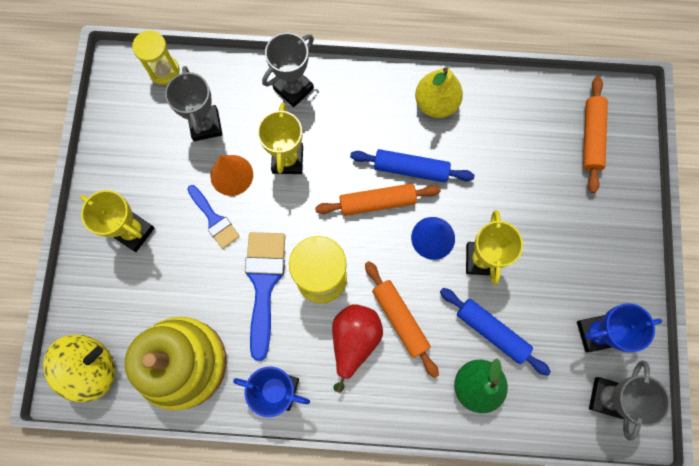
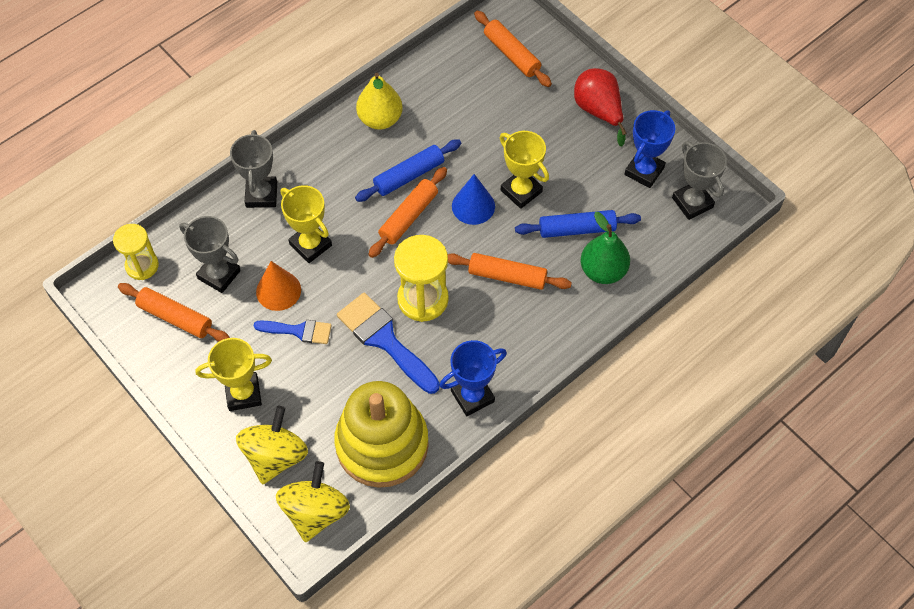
camera: 45 degrees left, 15 degrees down
(107, 299) = (275, 456): none -> yellow spinning top
(147, 131) = (175, 317): none -> orange rolling pin
(354, 341) = (490, 318): red pear -> red pear (598, 111)

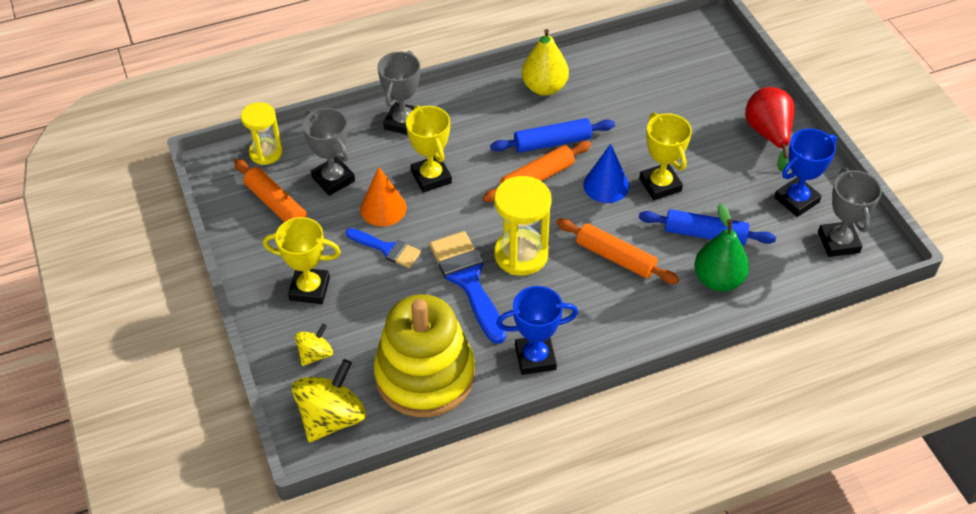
camera: 20 degrees right, 10 degrees down
(275, 456) = (315, 354): yellow spinning top -> yellow spinning top, size x0.55
(512, 54) = (697, 64): orange rolling pin -> none

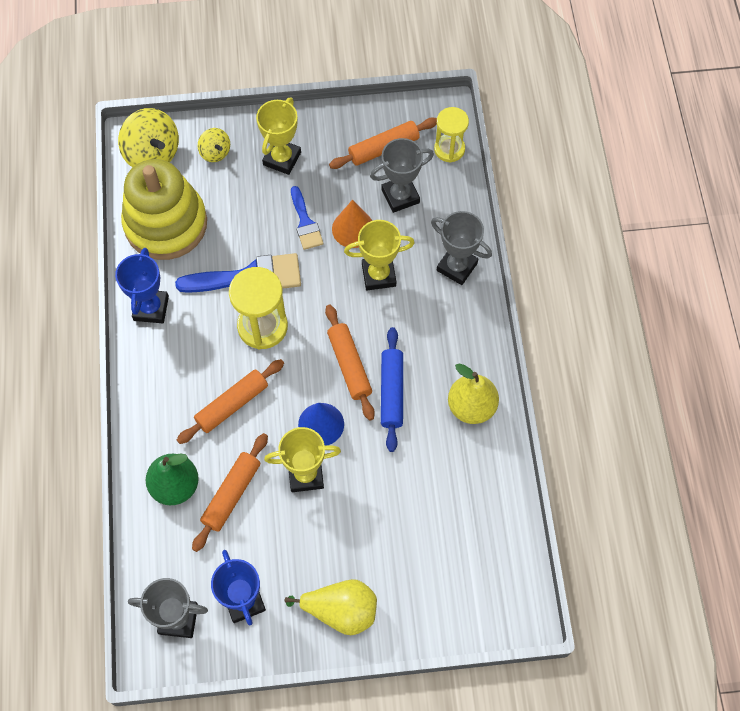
camera: 105 degrees right, 15 degrees up
(387, 249) = (305, 223): blue brush -> blue brush turned 60 degrees counterclockwise
(705, 234) = (231, 494): blue rolling pin -> orange rolling pin
(768, 134) = (341, 611): red pear -> yellow pear

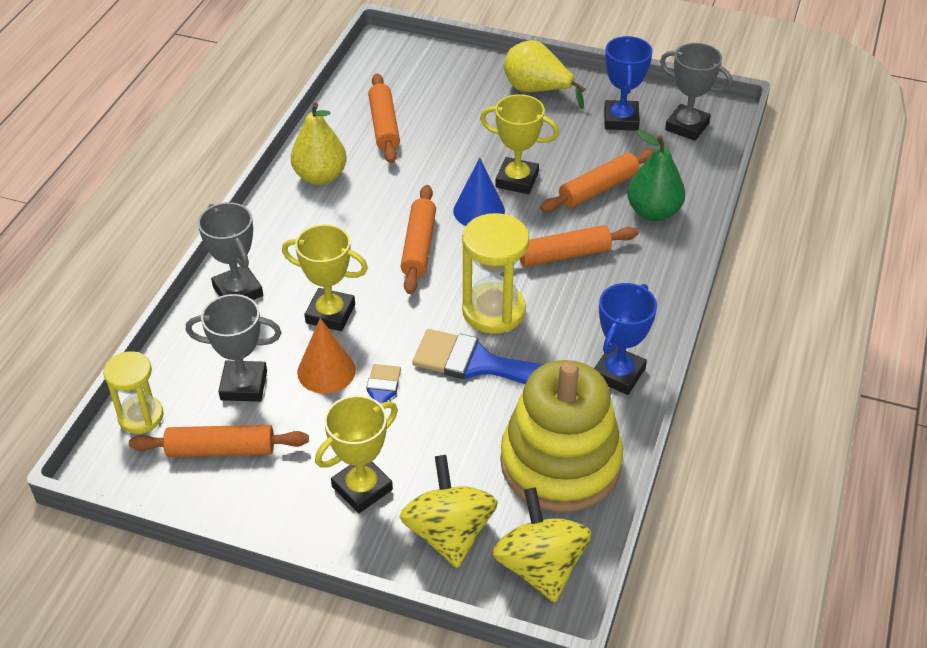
camera: 155 degrees left, 20 degrees down
(215, 152) = (449, 533): yellow spinning top -> yellow spinning top, size x1.81
(391, 392) = (390, 212): blue rolling pin -> none
(455, 494) = (384, 126): none -> orange rolling pin

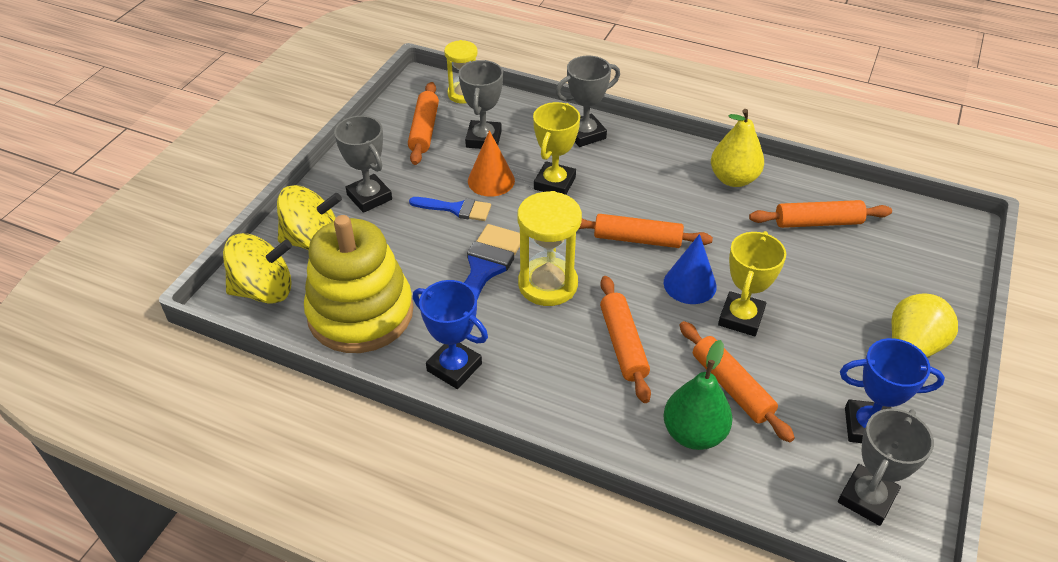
camera: 95 degrees right, 0 degrees up
(362, 488) = (369, 197): yellow trophy -> grey trophy

